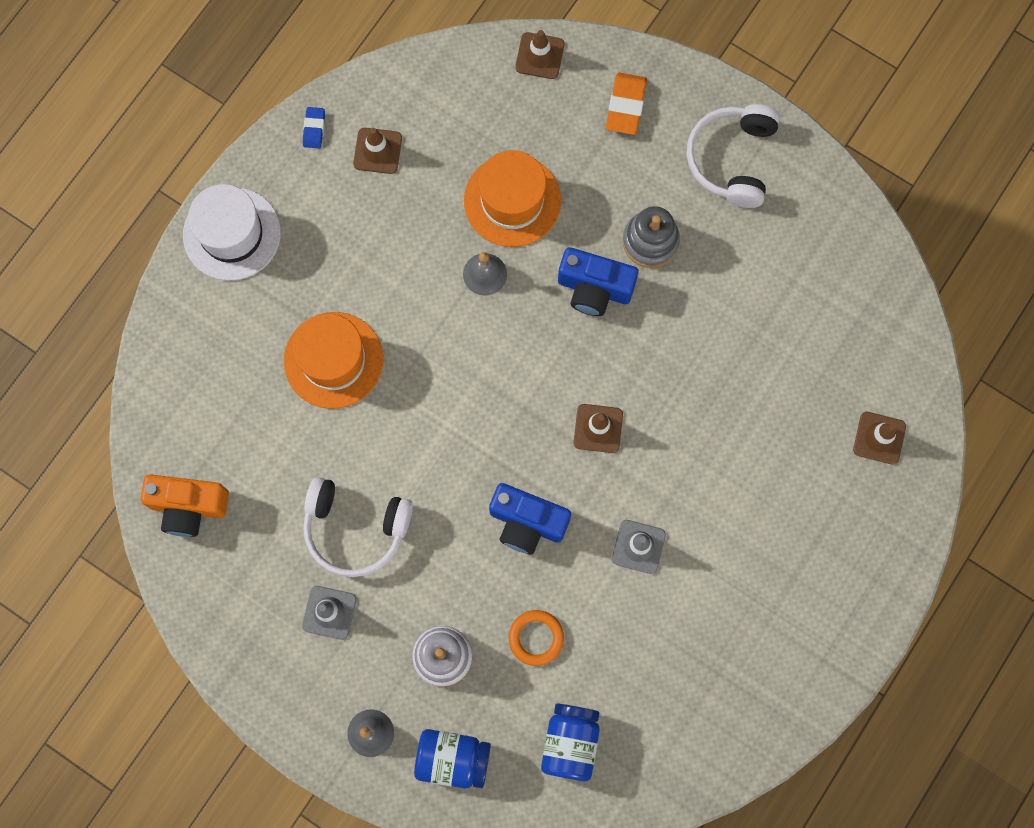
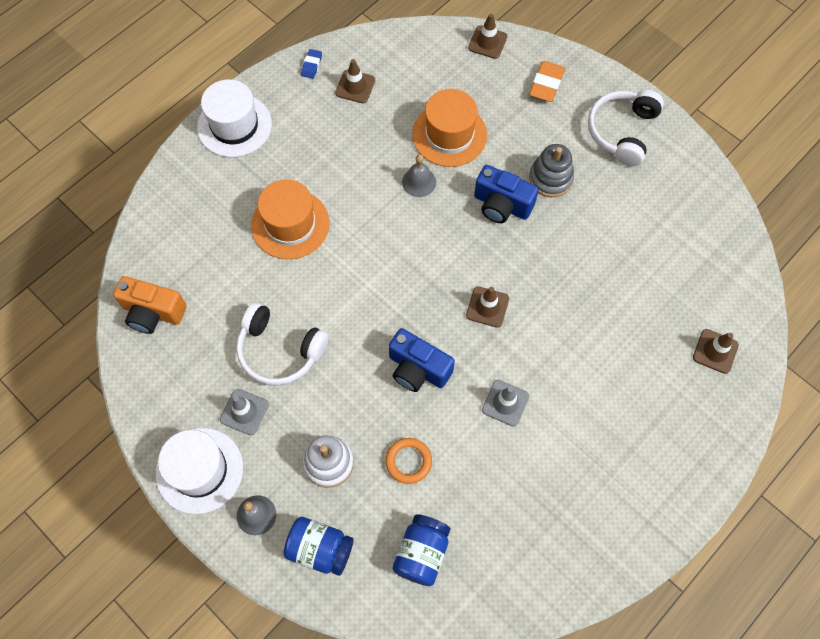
camera: 10 degrees right, 10 degrees down
(292, 692) = (199, 470): none -> white hat

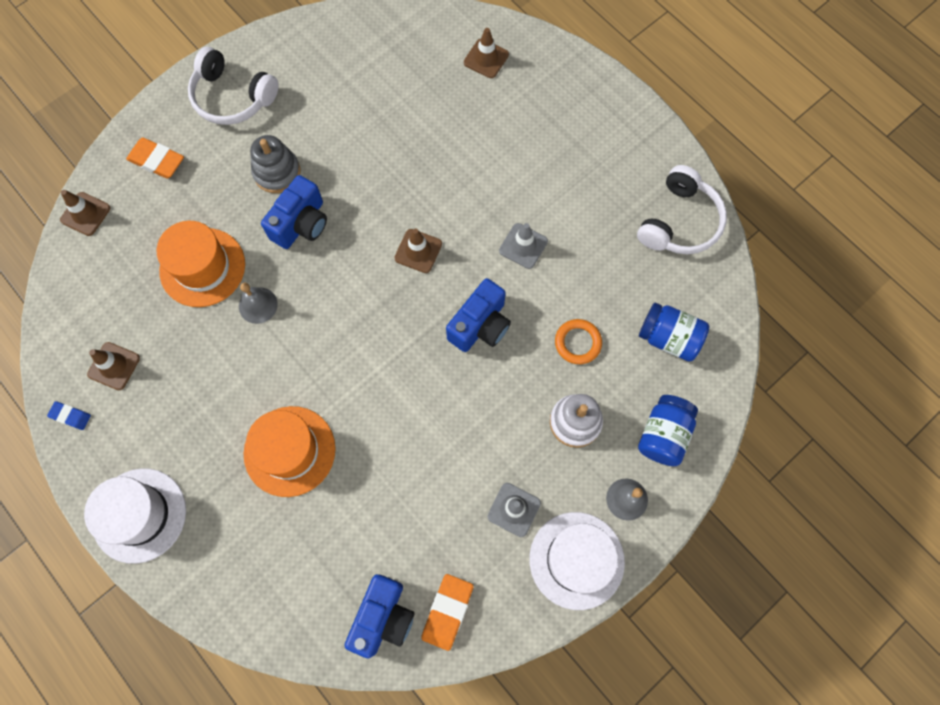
camera: 85 degrees left, 5 degrees up
(153, 312) = (383, 617): orange camera -> blue camera
(156, 363) = (447, 611): none -> orange eraser
(280, 351) = (446, 468): white headphones -> white headphones (679, 222)

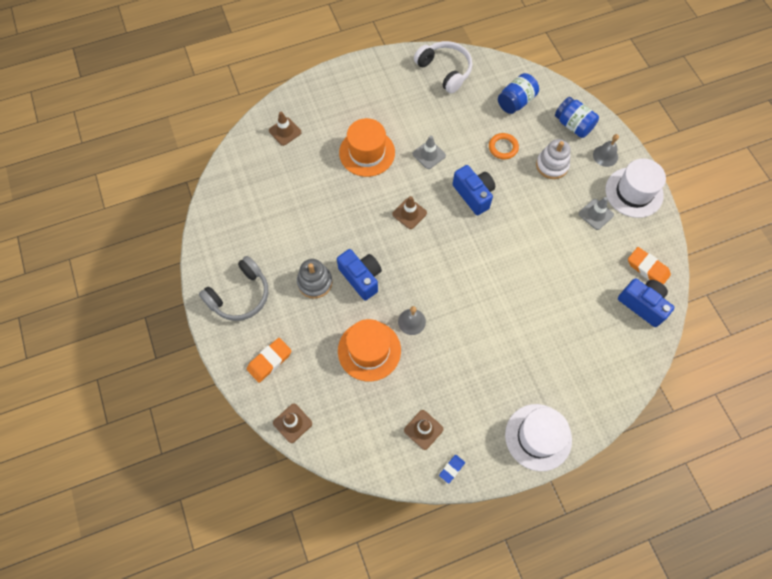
camera: 70 degrees left, 5 degrees down
(232, 97) = (240, 295): white headphones -> grey headphones
(289, 451) = (522, 329): orange hat -> orange hat (367, 152)

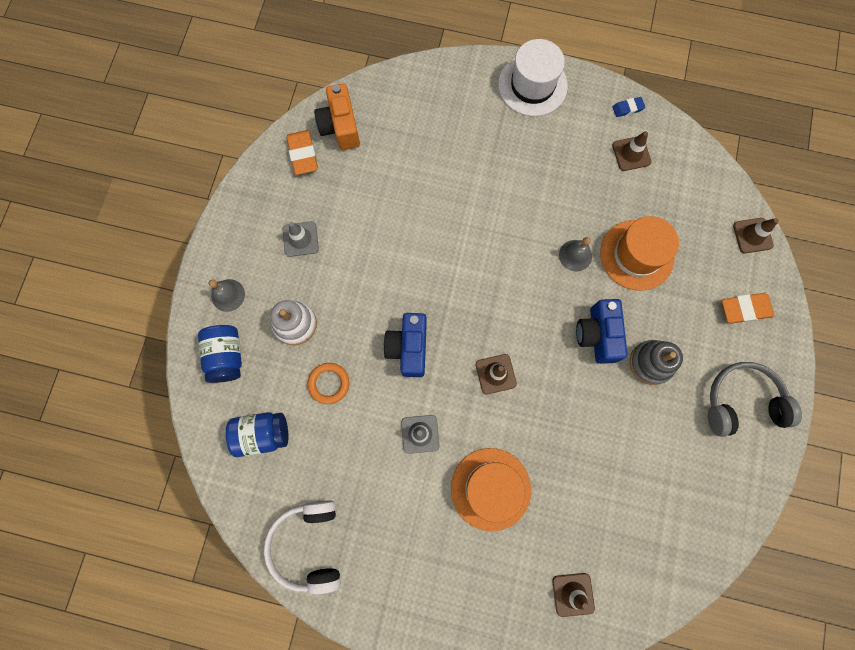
camera: 145 degrees left, 10 degrees up
(634, 192) = (239, 235): white hat -> none
(642, 304) = (340, 127): blue camera -> orange camera

